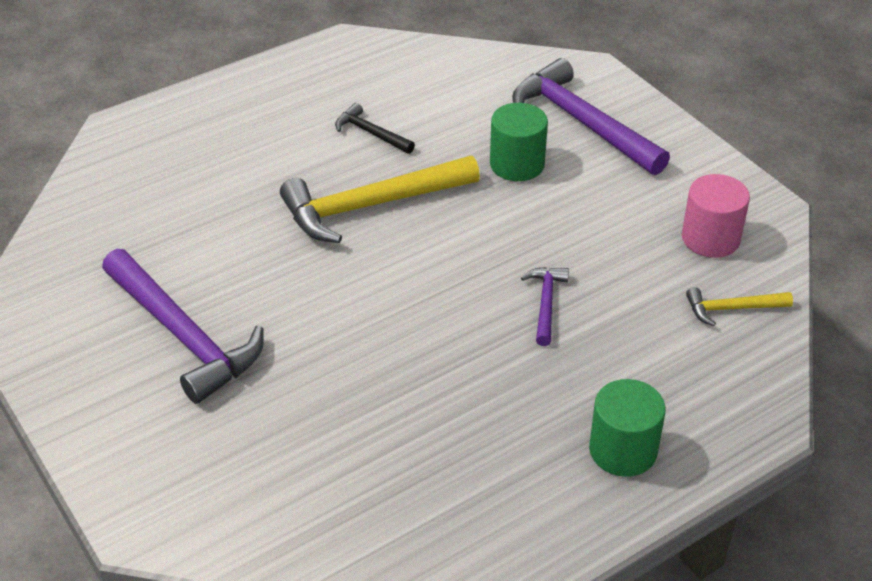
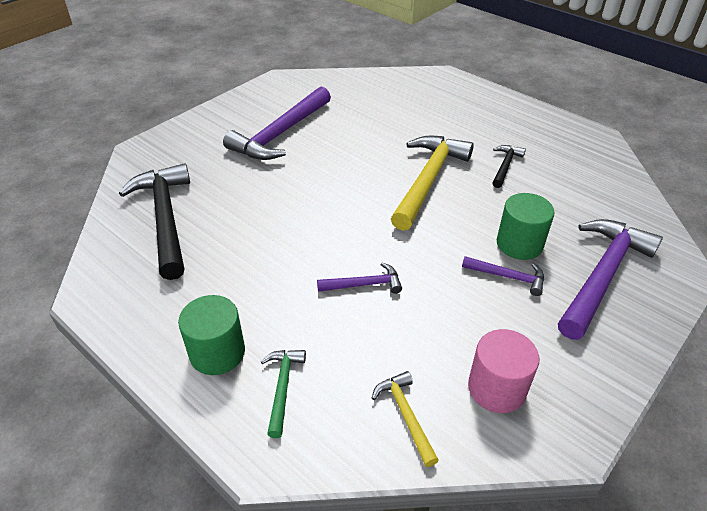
camera: 75 degrees right, 0 degrees up
(347, 493) = (165, 218): none -> black hammer
(371, 206) = (428, 180): yellow hammer -> yellow hammer turned 60 degrees clockwise
(565, 188) = (508, 277): none -> purple hammer
(683, 397) = (282, 387): none -> green hammer

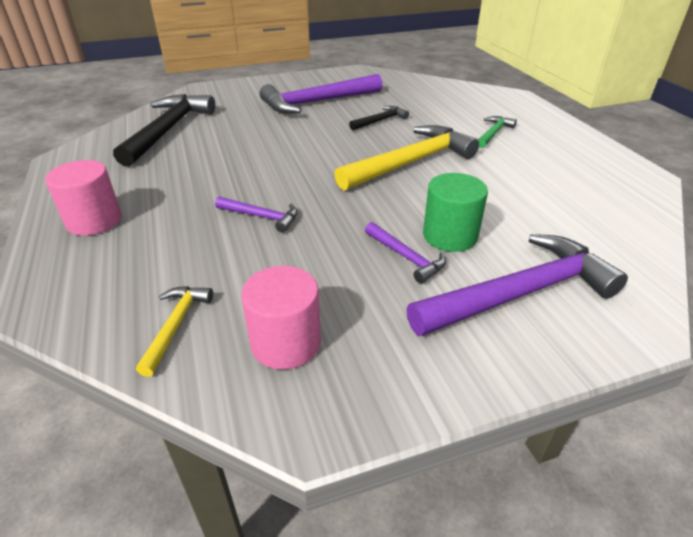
camera: 30 degrees right, 5 degrees down
(217, 352) = (94, 221): green cylinder -> pink cylinder
(282, 387) = (108, 262): green hammer -> green hammer (493, 133)
(505, 166) = (505, 172): black hammer -> black hammer (380, 121)

